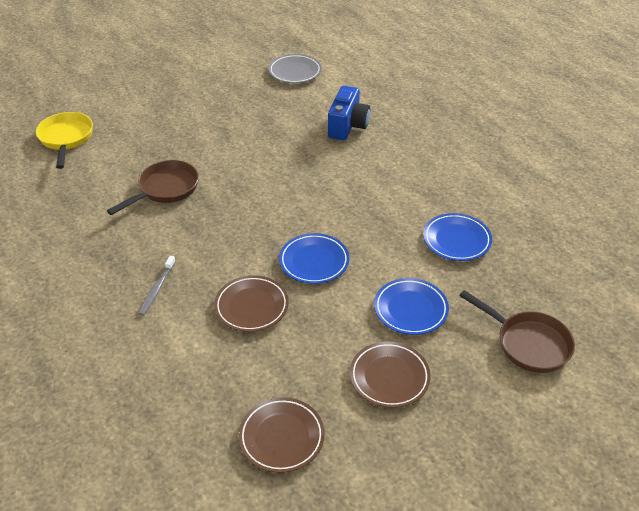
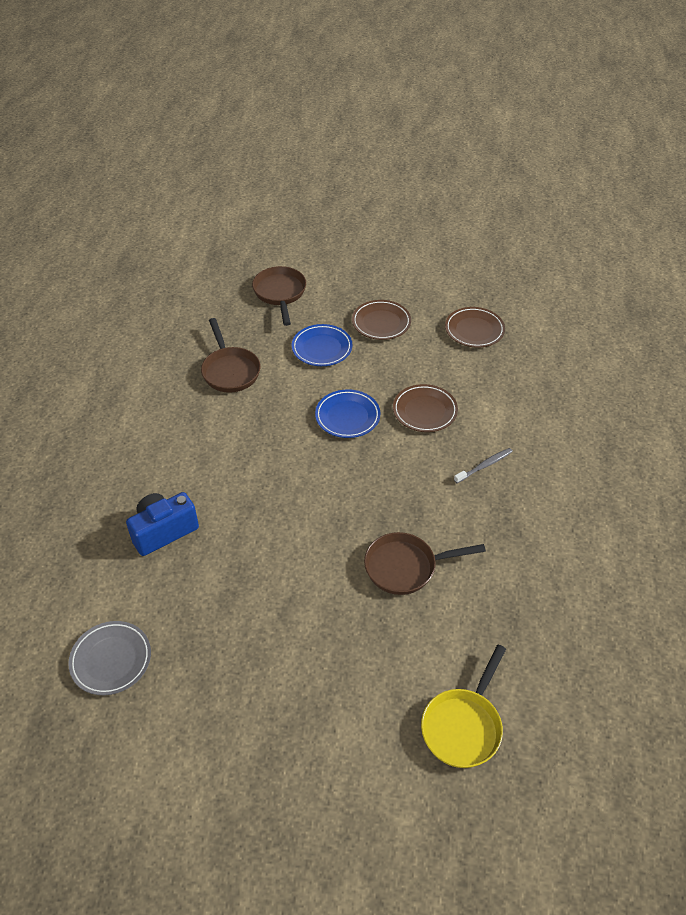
camera: 140 degrees left, 5 degrees up
(456, 240) = (230, 370): blue plate -> brown pan

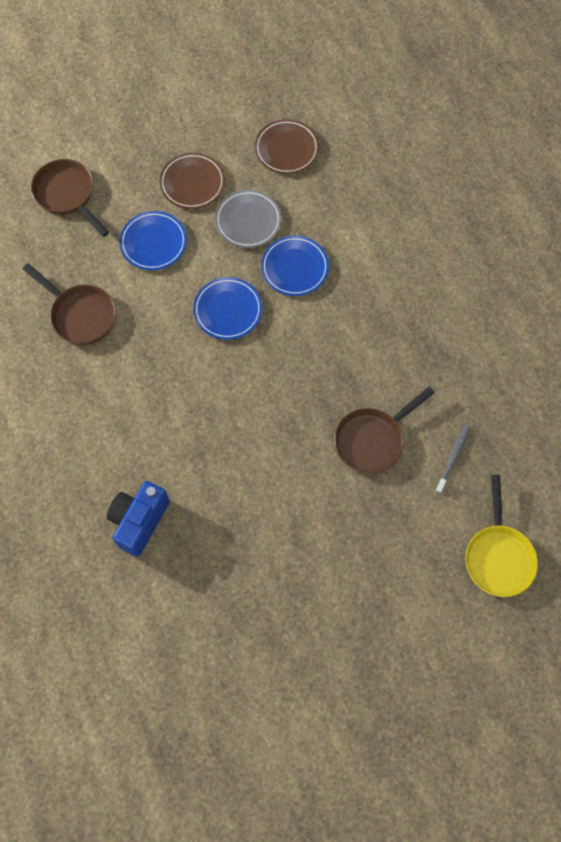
camera: 30 degrees left, 20 degrees up
(111, 660) = (181, 665): grey plate -> grey plate (248, 221)
(424, 411) = (295, 268): brown plate -> blue plate
(484, 466) = (380, 301): grey toothbrush -> grey toothbrush (453, 457)

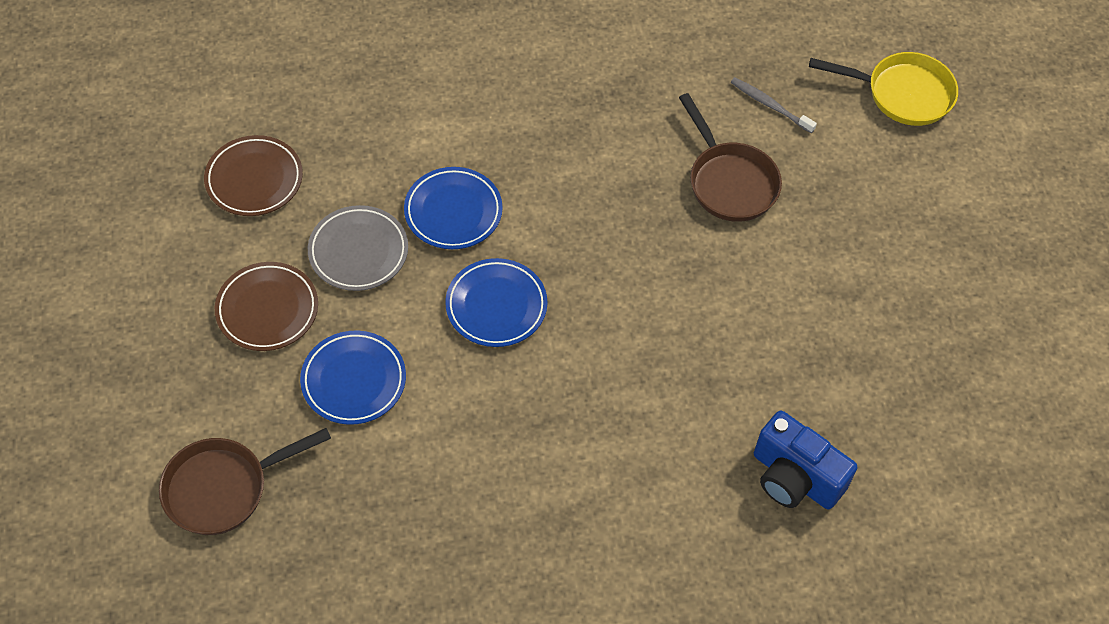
camera: 80 degrees left, 10 degrees down
(80, 315) = (447, 503): brown pan -> none

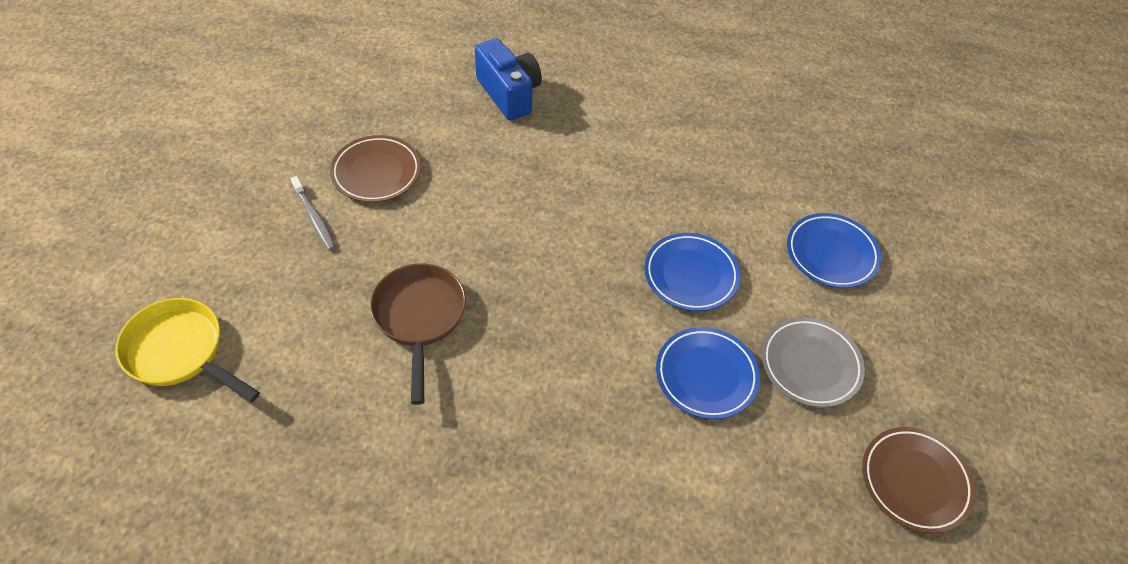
camera: 160 degrees left, 5 degrees down
(223, 488) = (946, 210): brown pan -> none
(267, 309) = (905, 336): brown plate -> brown plate (376, 172)
(770, 105) = (325, 385): grey toothbrush -> grey toothbrush (314, 218)

